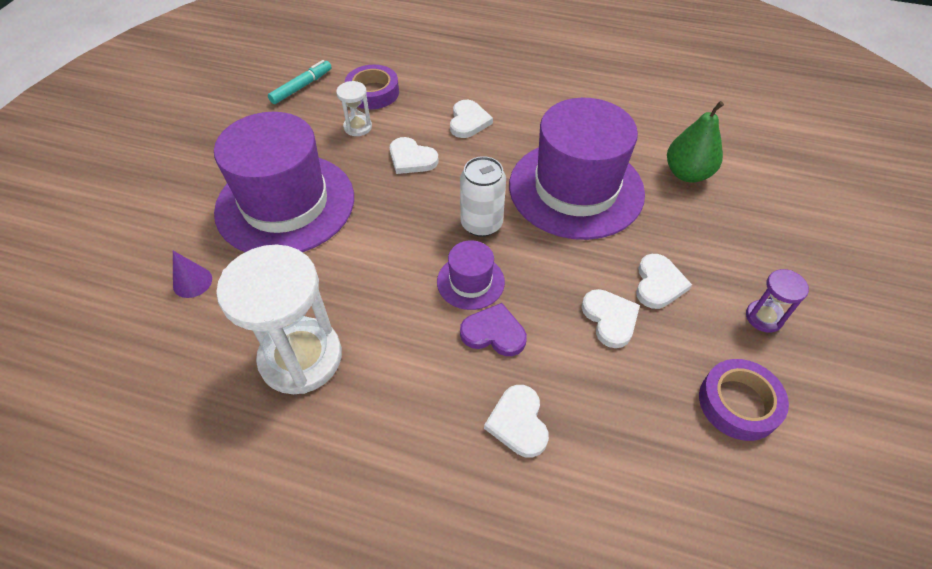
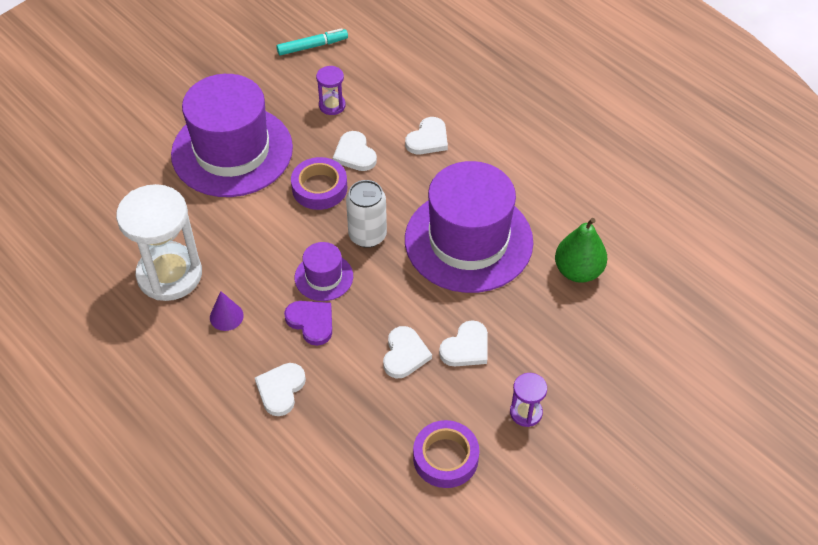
camera: 30 degrees right, 0 degrees up
(192, 282) = (132, 185): purple cone -> purple cone (226, 316)
(358, 127) = (332, 105): white hourglass -> purple hourglass
(373, 92) = (368, 76): purple tape -> purple tape (319, 188)

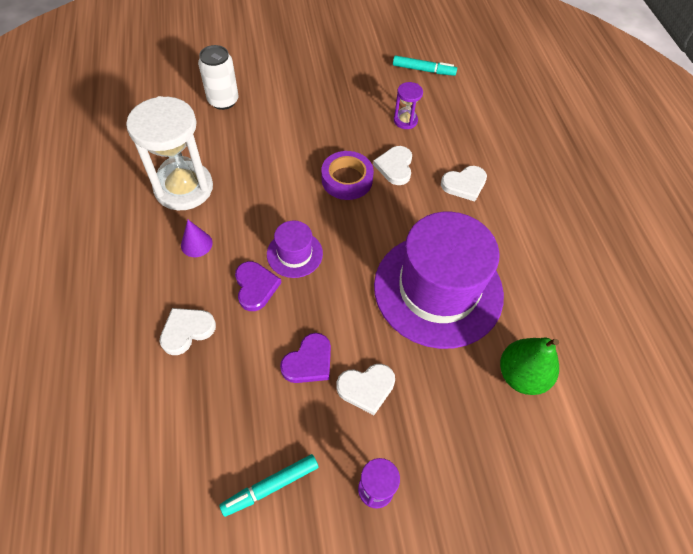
camera: 30 degrees right, 5 degrees up
(232, 151) = (303, 118): purple hat -> none
(367, 235) = (356, 238): white can -> white can (223, 101)
(404, 354) = (309, 361): white heart -> purple heart
(445, 458) = (270, 486): purple tape -> turquoise marker

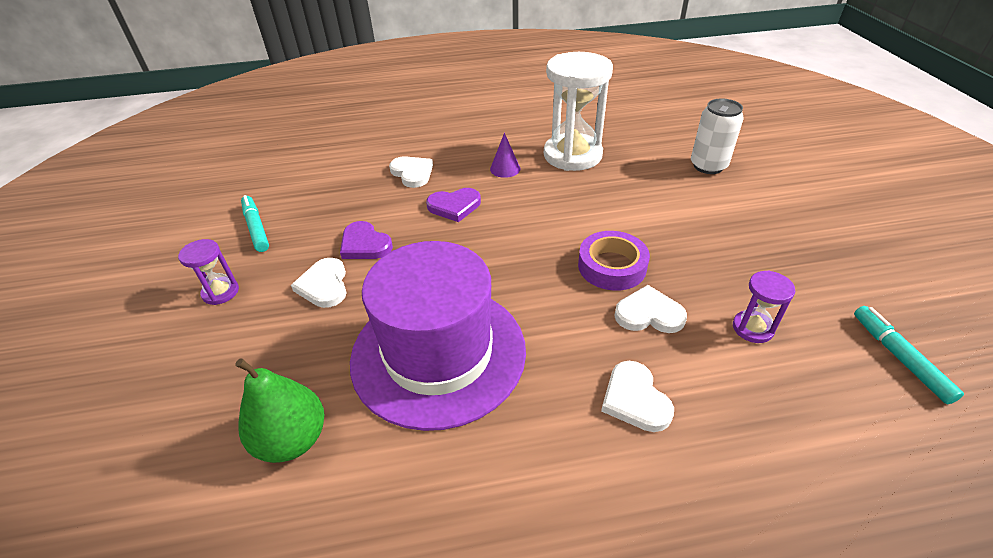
camera: 95 degrees right, 15 degrees down
(294, 254) = (494, 229): purple hat -> none
(423, 70) = (899, 357): turquoise marker -> turquoise marker turned 150 degrees clockwise

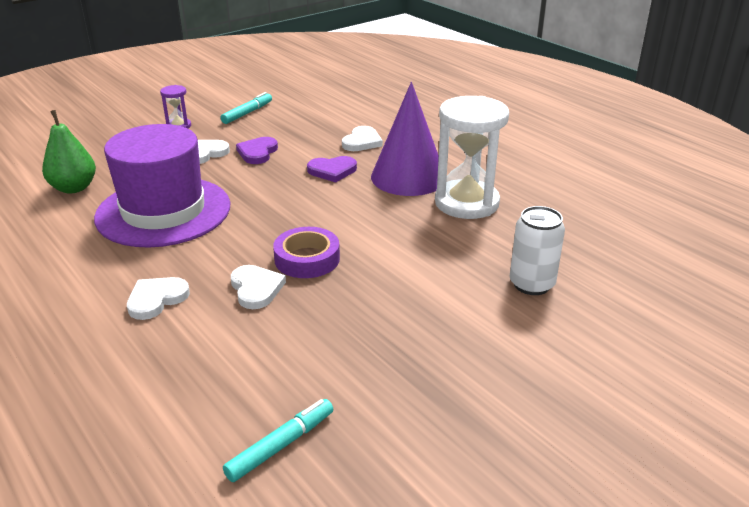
camera: 60 degrees right, 10 degrees down
(454, 206) = (332, 171): purple heart -> purple heart turned 60 degrees counterclockwise
(505, 169) = (408, 177): purple cone -> purple cone, size x2.46
(752, 328) = (271, 347): purple hourglass -> none

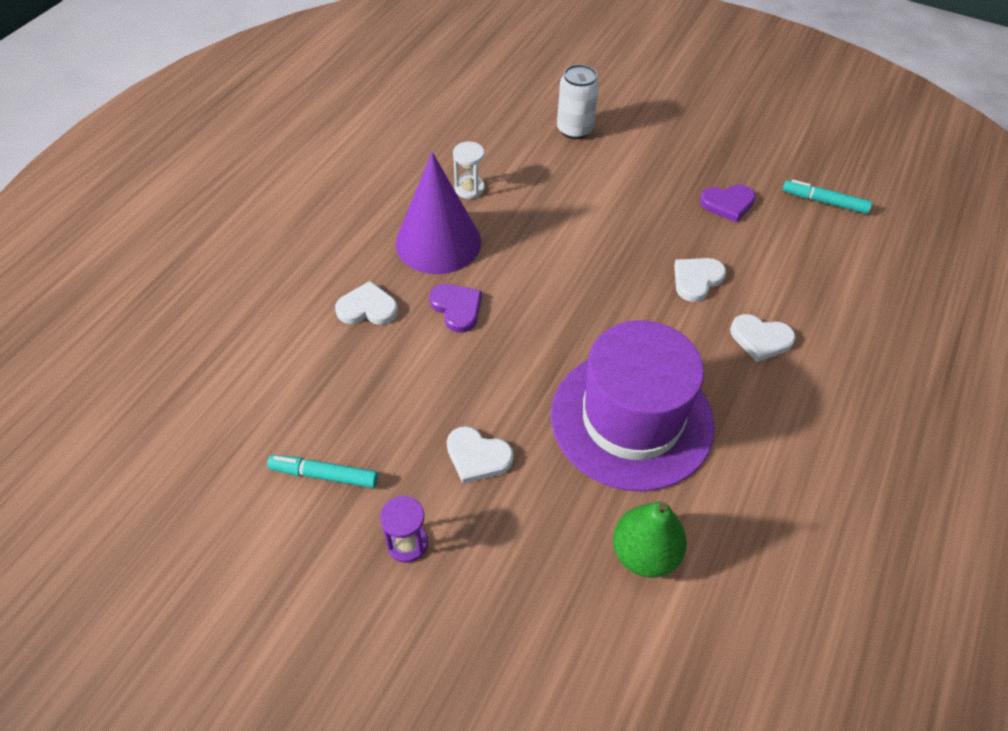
camera: 115 degrees left, 20 degrees up
(257, 153) = (446, 400): purple heart -> purple heart (728, 204)
(307, 259) = (632, 264): purple tape -> none
(466, 203) = (469, 189): white hourglass -> white hourglass, size x0.46

